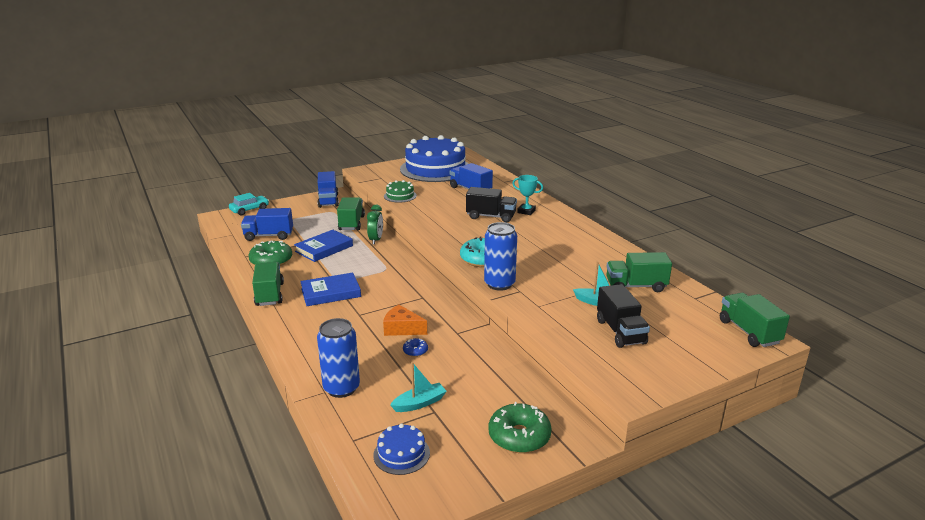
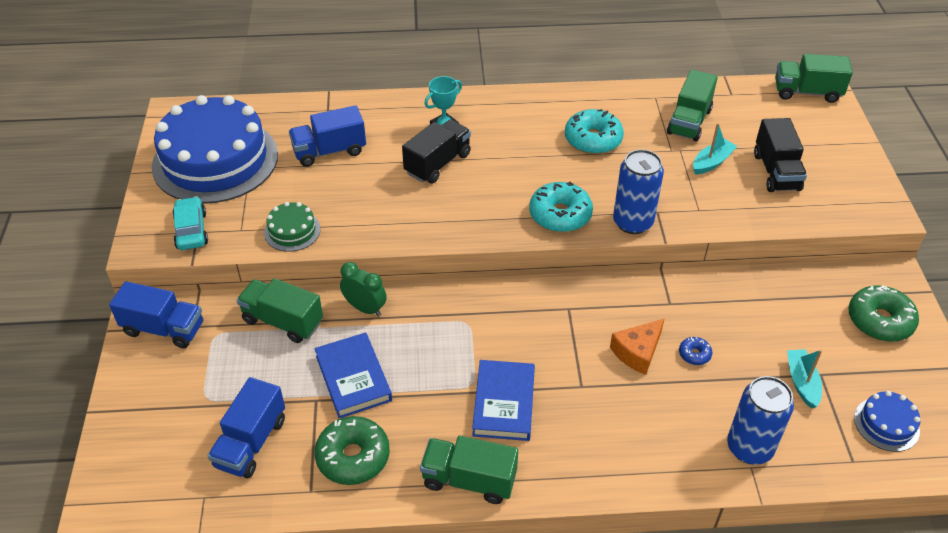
camera: 65 degrees left, 20 degrees up
(249, 210) = (109, 452): turquoise car -> turquoise car (191, 230)
(570, 256) = (593, 139): none -> turquoise donut
(620, 332) = (776, 172): black truck -> black truck turned 75 degrees clockwise

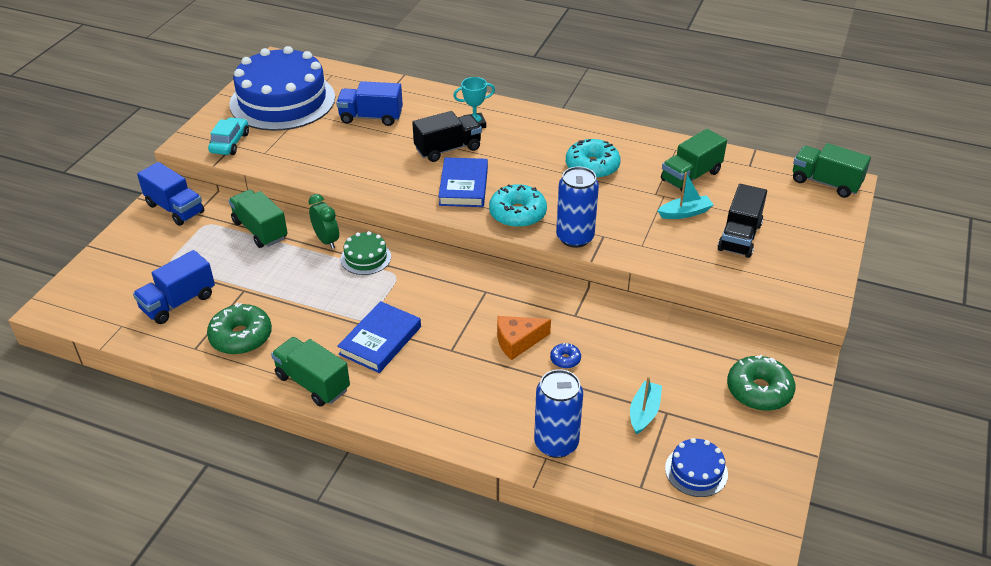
camera: 25 degrees right, 5 degrees down
(292, 231) = (300, 164): green cake -> green cake (366, 258)
(353, 378) = (281, 285): blue book -> blue book (463, 186)

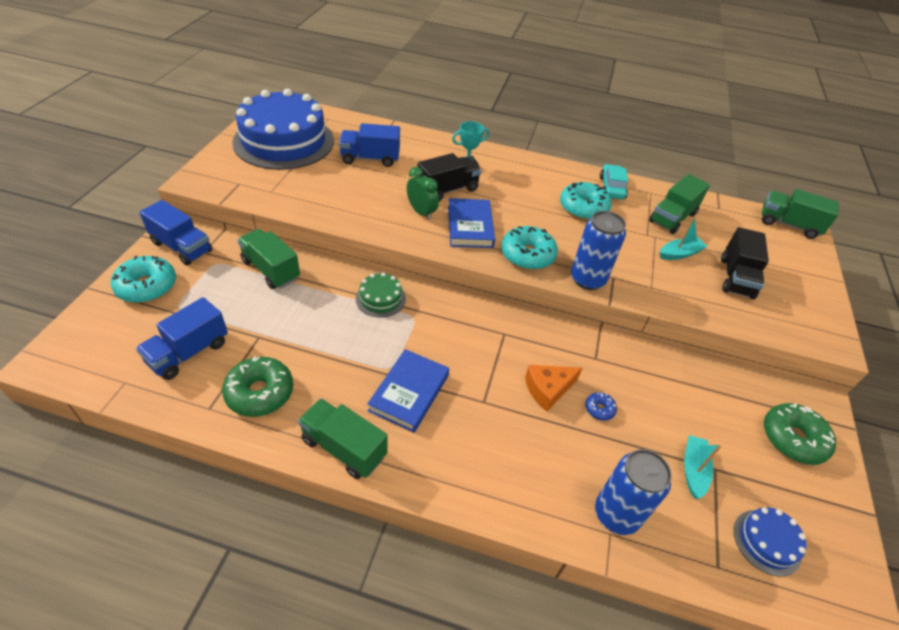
camera: 10 degrees left, 5 degrees up
(141, 244) = (147, 286): none -> turquoise donut
(230, 143) = (235, 181): turquoise car -> turquoise car (611, 188)
(326, 240) = (339, 280): green clock -> green clock (421, 212)

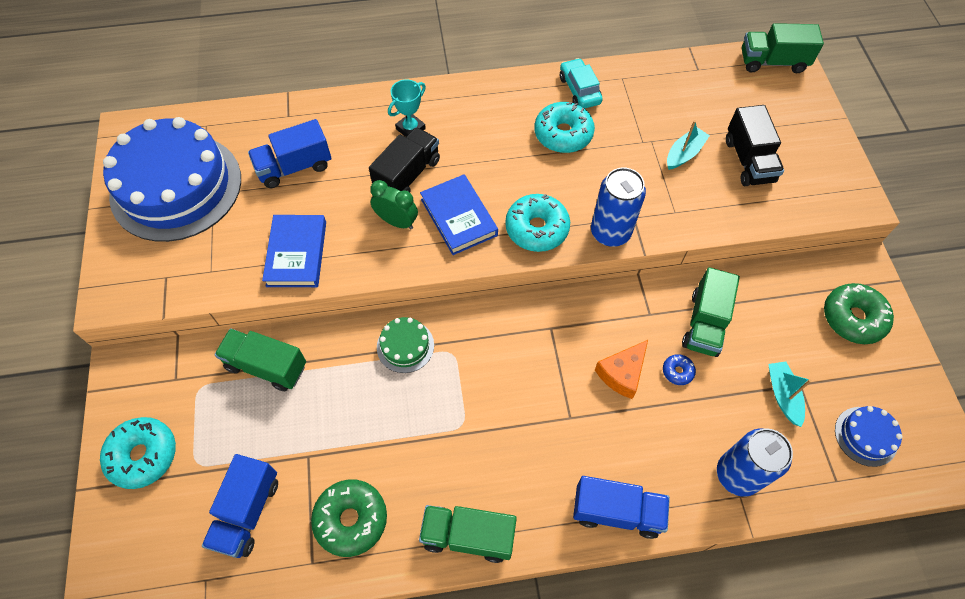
camera: 20 degrees left, 15 degrees up
(182, 247) = (145, 385): blue truck -> blue truck (616, 511)
(409, 393) = (495, 444): blue book -> blue book (297, 253)
(672, 218) = (658, 106): green truck -> green truck (704, 323)

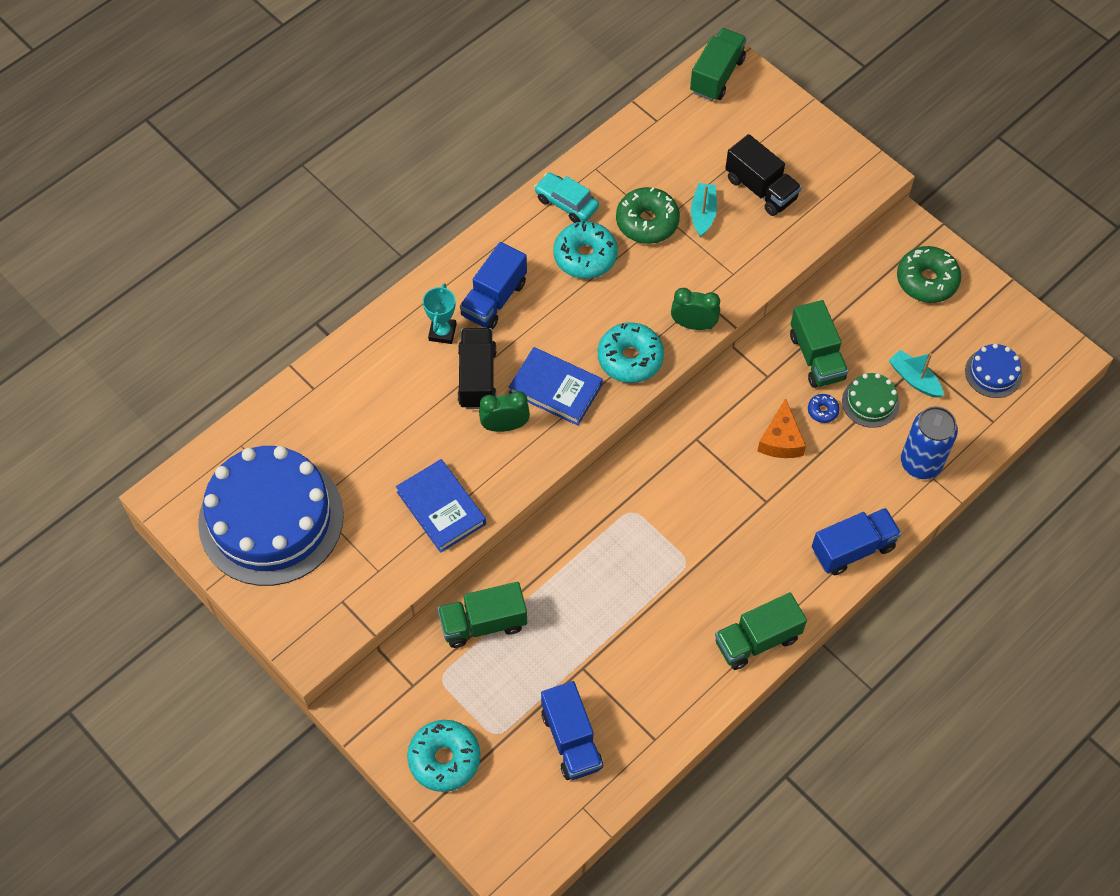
camera: 35 degrees left, 0 degrees up
(294, 167) = (366, 433): blue truck -> blue truck (494, 299)
(351, 519) = (658, 689): green donut -> green donut (647, 222)
(405, 346) = (587, 531): green cake -> green cake (870, 402)
(610, 232) = (693, 324): blue can -> green clock
(772, 62) = (717, 75): green truck -> green truck turned 150 degrees clockwise

